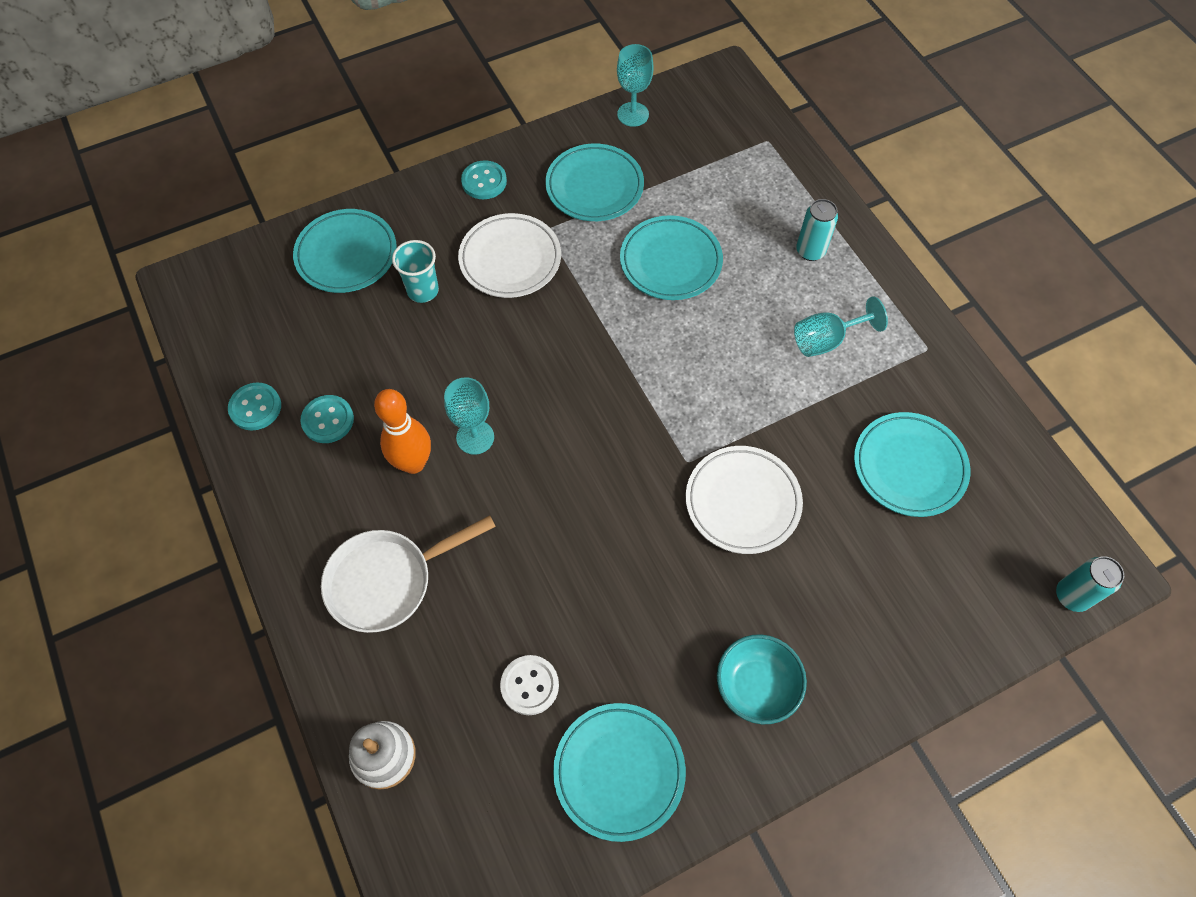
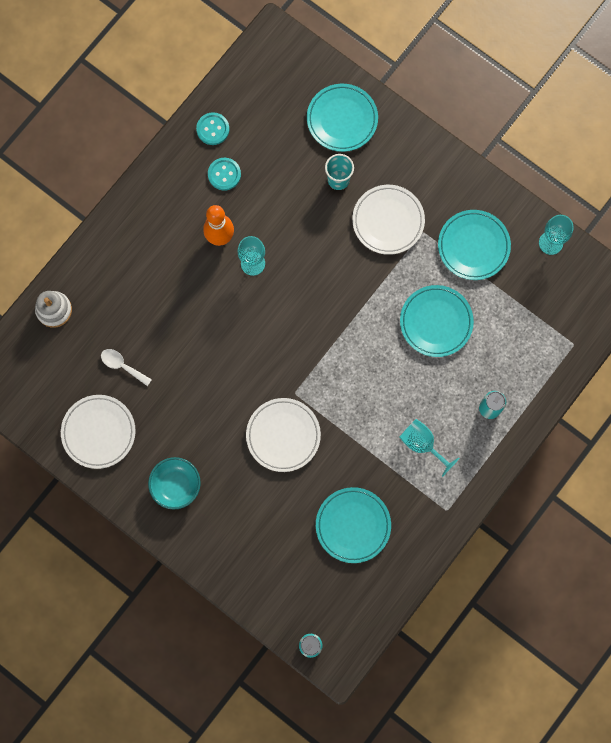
camera: 65 degrees right, 15 degrees up
(388, 581) = (145, 262): white pan -> none
(484, 181) = (442, 173): turquoise button -> none
(529, 685) = (122, 365): white button -> white spoon
(619, 772) = (98, 432): turquoise plate -> white plate

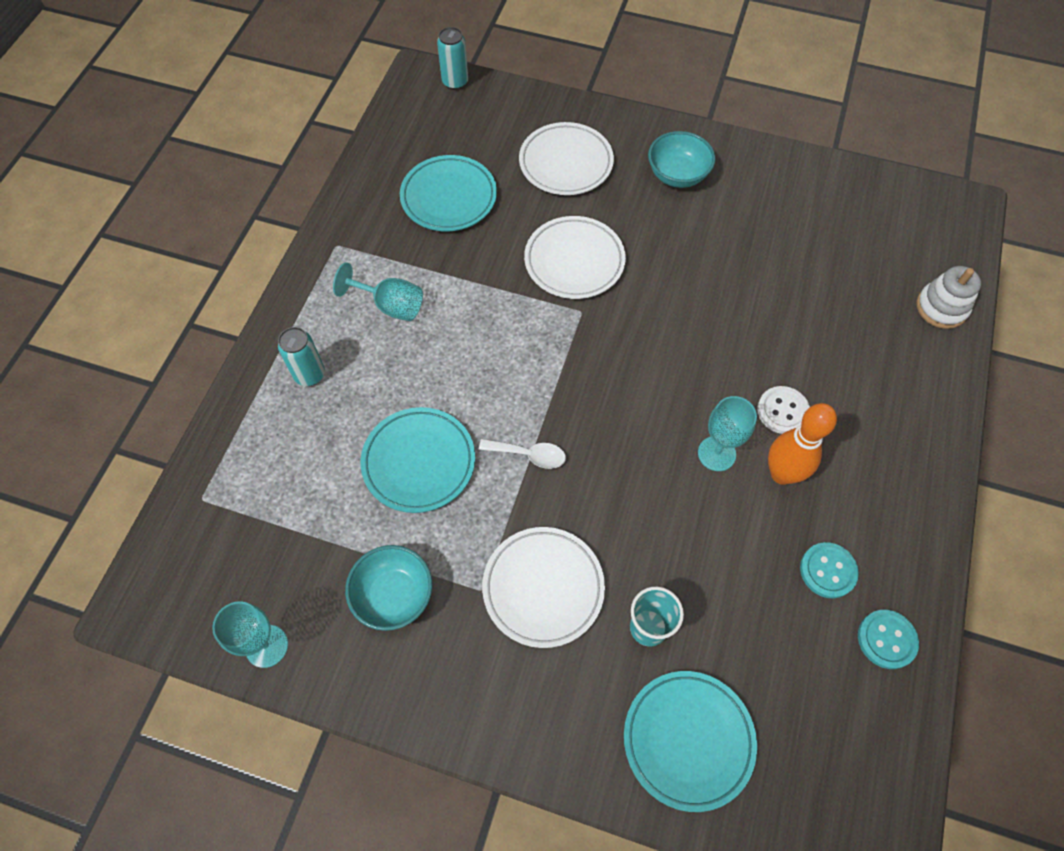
camera: 160 degrees right, 15 degrees down
(98, 432) = (798, 198): white plate -> white plate (566, 163)
(122, 365) = (815, 273): white spoon -> white spoon (529, 455)
(198, 276) = (782, 411): none -> white button
(473, 246) = (393, 595): turquoise plate -> turquoise bowl

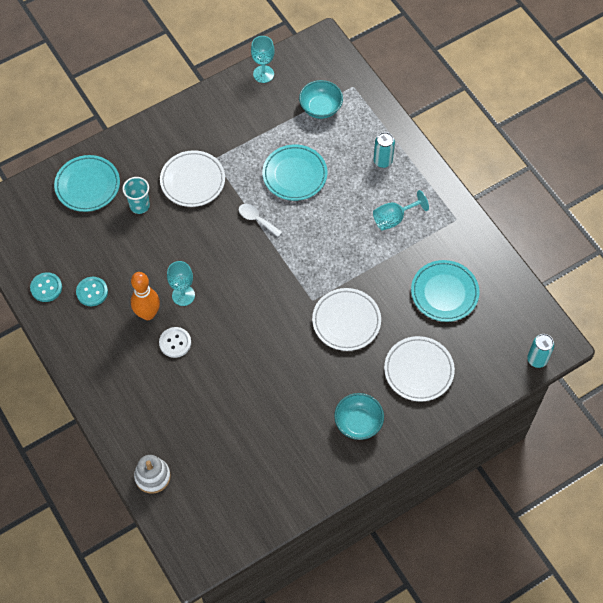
camera: 130 degrees right, 0 degrees up
(393, 595) = (242, 127): turquoise bowl -> turquoise bowl (320, 108)
(529, 455) = (256, 219): white spoon -> white spoon turned 75 degrees clockwise

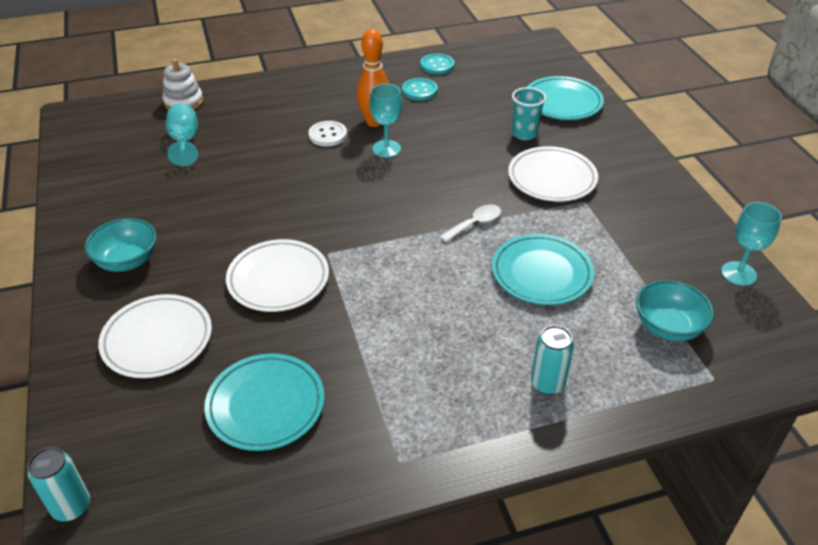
camera: 105 degrees right, 20 degrees down
(394, 218) = (429, 372): turquoise goblet -> turquoise goblet (185, 142)

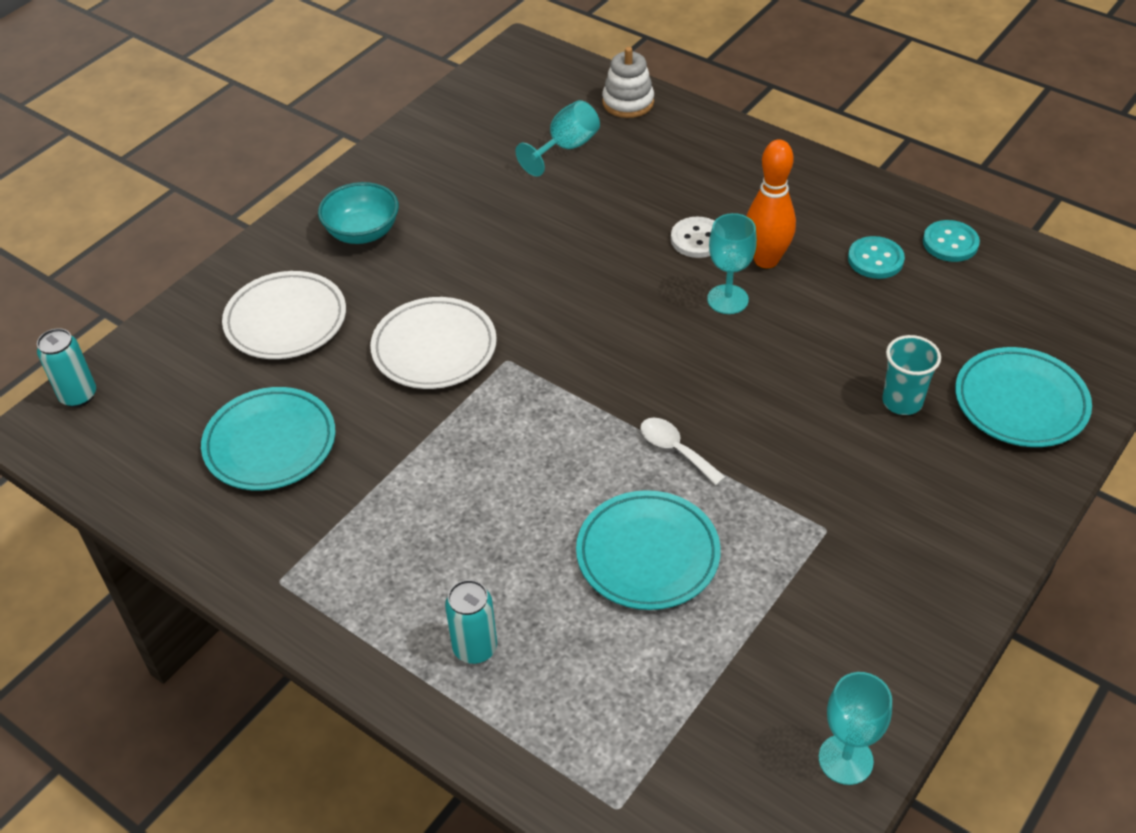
camera: 55 degrees right, 5 degrees up
(475, 223) = (675, 450): white spoon -> white spoon turned 150 degrees counterclockwise
(552, 178) = (838, 475): white plate -> none
(668, 327) = (668, 722): turquoise bowl -> none

